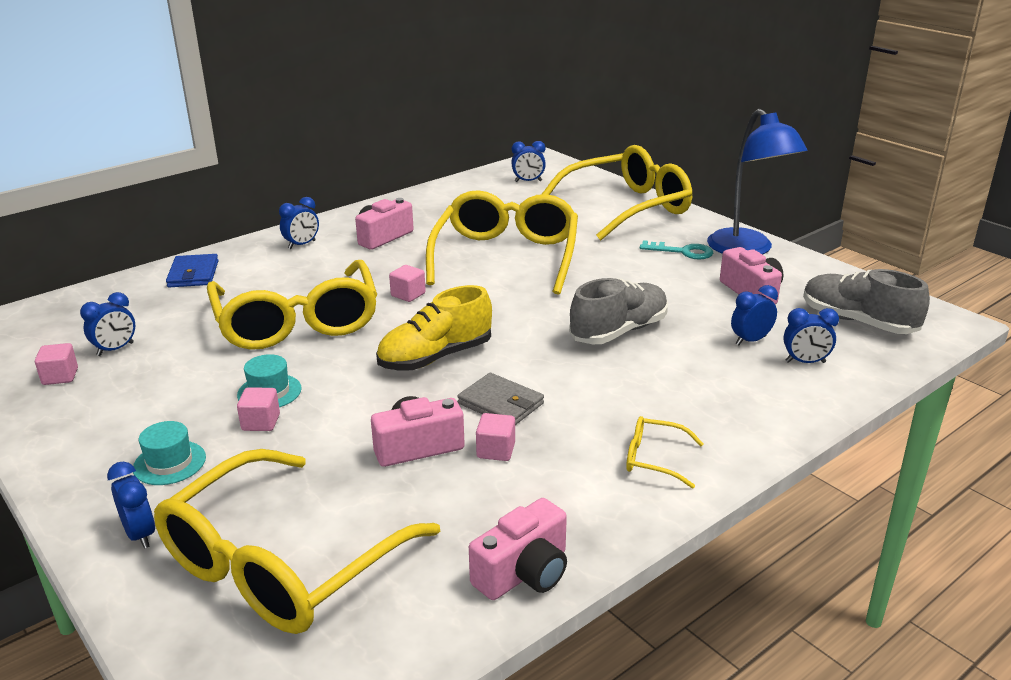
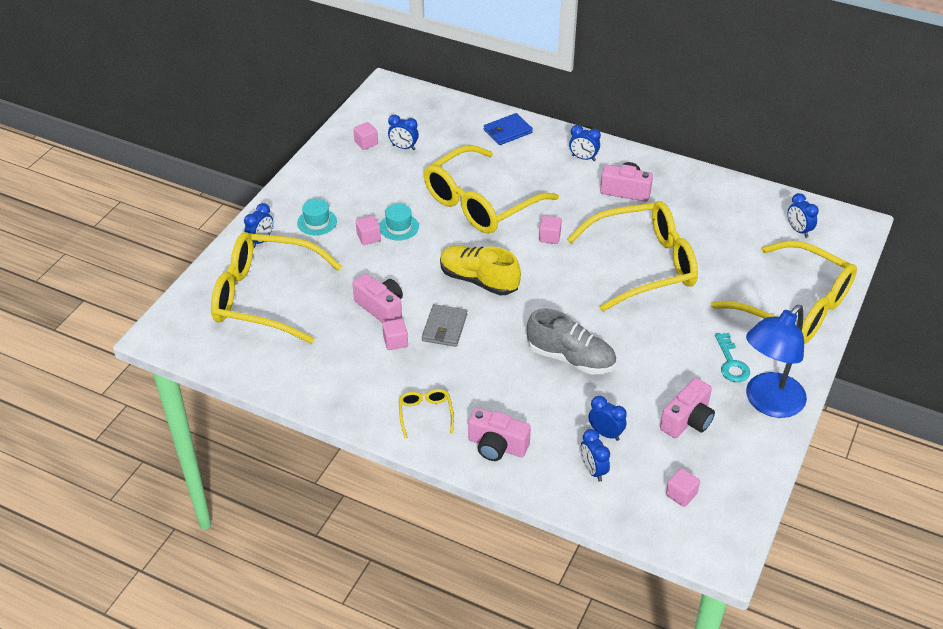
camera: 65 degrees right, 15 degrees up
(524, 573) = (299, 387): pink camera -> pink camera (497, 446)
(858, 322) = (681, 494): grey shoe -> pink cube

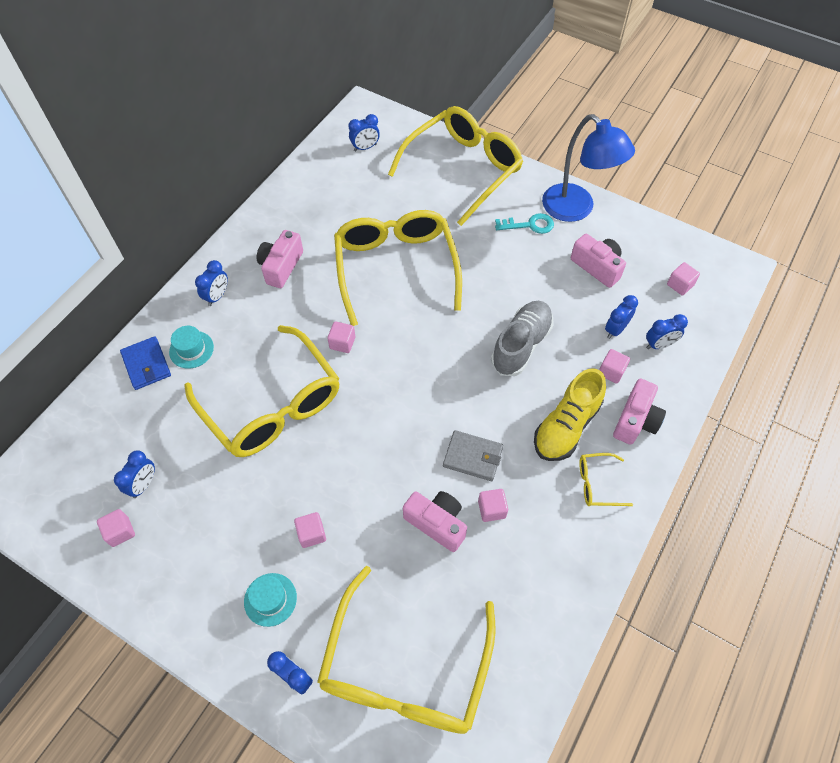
camera: 85 degrees left, 15 degrees up
(381, 308) = (437, 523): pink camera -> pink camera turned 75 degrees clockwise
(399, 227) = (298, 497): turquoise hat -> turquoise hat (191, 349)
(479, 280) = (402, 417): yellow shoe -> yellow shoe (566, 426)
(551, 428) = (611, 372): none -> pink cube

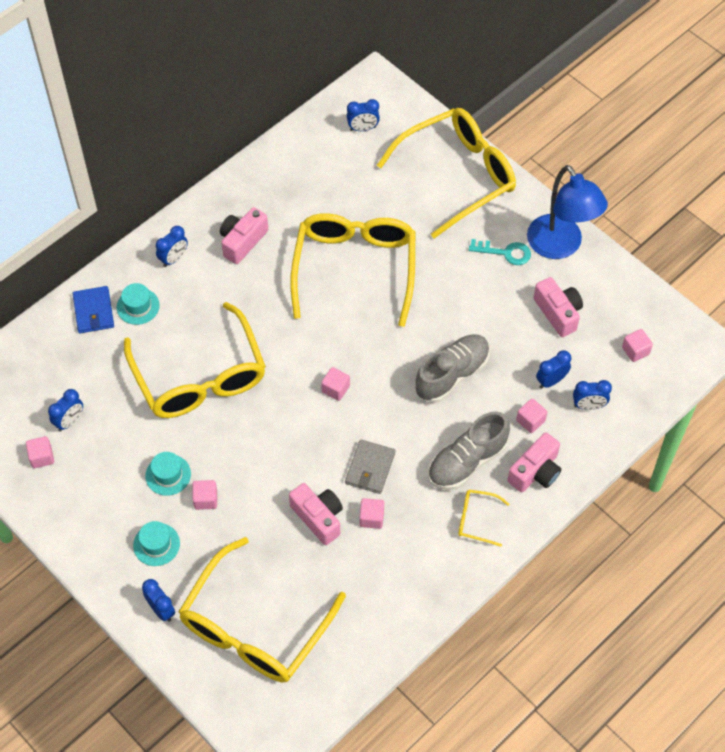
camera: 15 degrees right, 0 degrees up
(264, 517) = (168, 475): none -> turquoise hat
(342, 343) = (281, 333): pink cube -> pink cube (335, 389)
(473, 457) = (370, 468): grey wallet -> grey wallet turned 75 degrees clockwise
(566, 426) = (467, 461): yellow shoe -> grey shoe

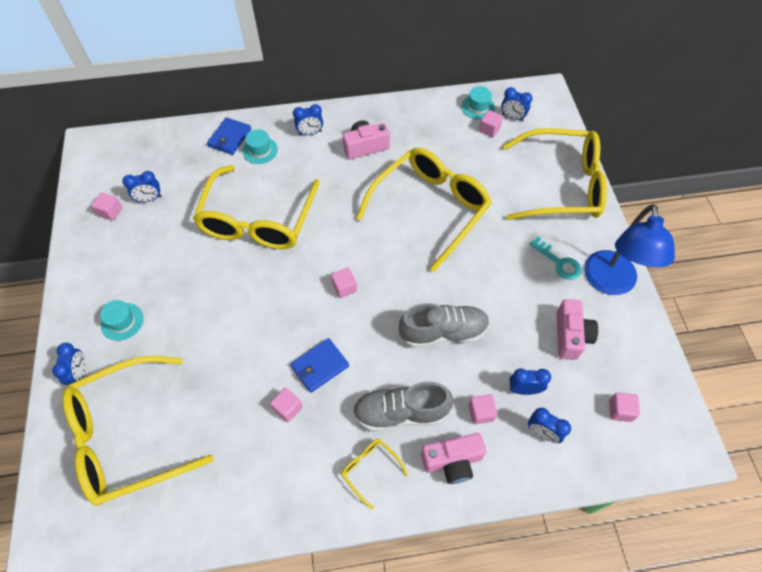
camera: 35 degrees right, 0 degrees up
(168, 475) = (175, 276): turquoise hat -> turquoise hat (478, 107)
(205, 499) = (184, 311): pink cube -> pink cube (489, 130)
(318, 517) = (249, 380): pink camera -> none
(370, 468) = (320, 366): grey wallet -> blue wallet

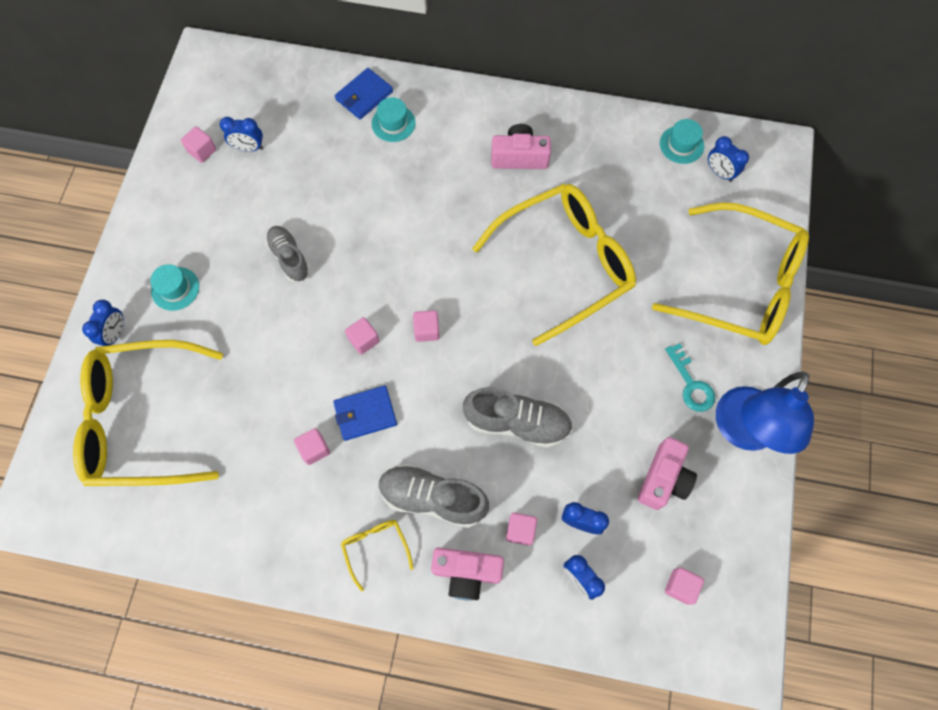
camera: 20 degrees right, 10 degrees up
(212, 269) = (289, 258): none -> grey shoe
(258, 220) = (359, 214): yellow glasses -> none
(310, 133) = (460, 118): blue clock -> none
(489, 130) = (682, 181): pink cube -> pink cube (364, 340)

